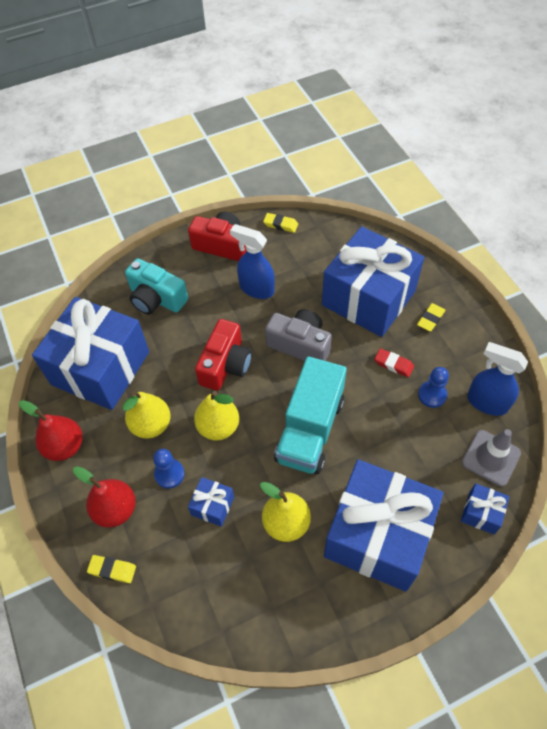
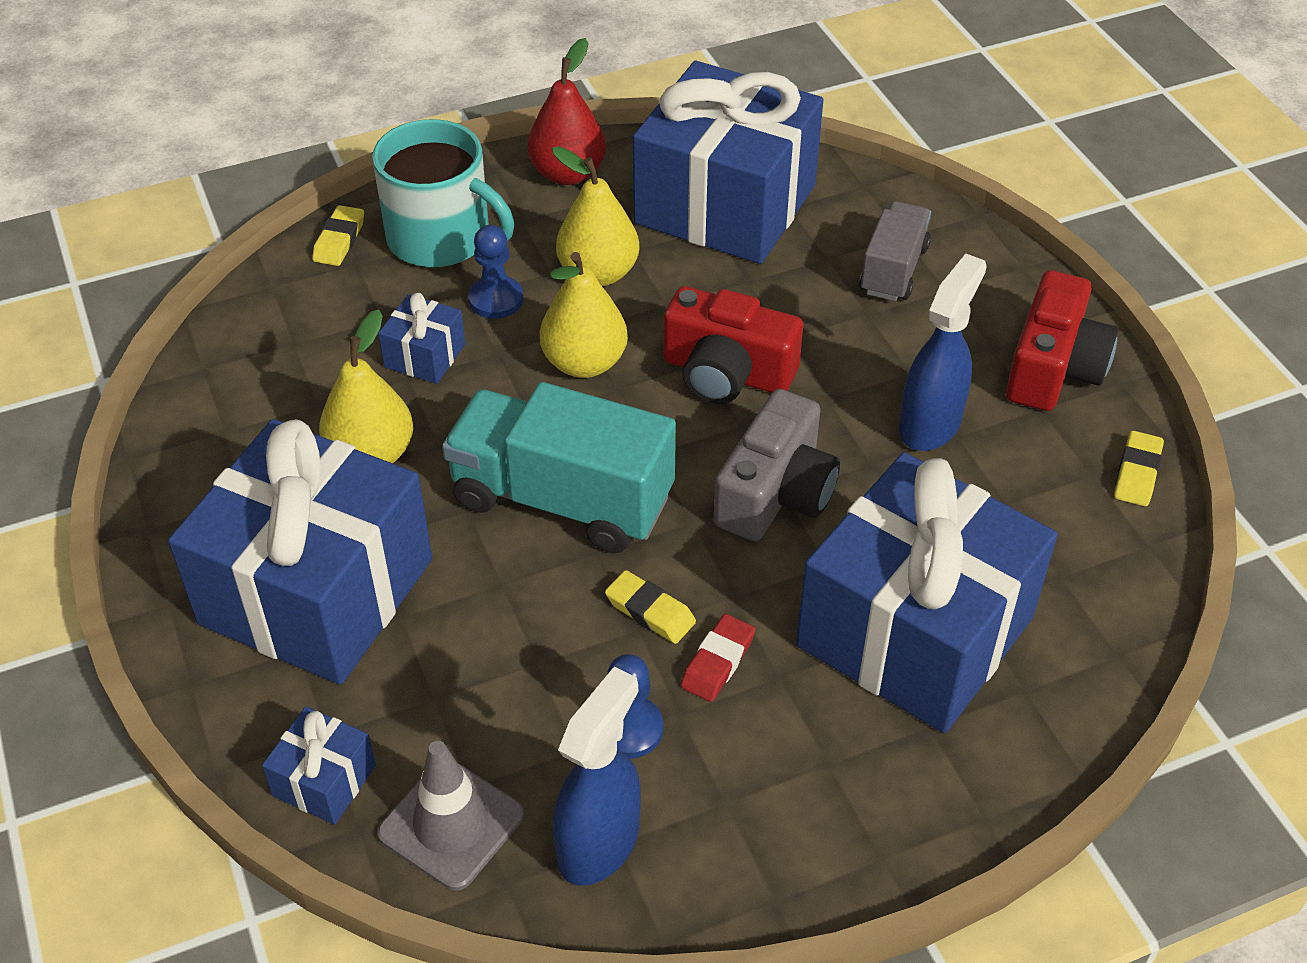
camera: 90 degrees right, 10 degrees down
(115, 510) = (441, 238): red pear -> turquoise mug
(156, 298) = (893, 270): turquoise camera -> grey truck
(430, 319) = (854, 757): yellow eraser -> yellow eraser (650, 611)

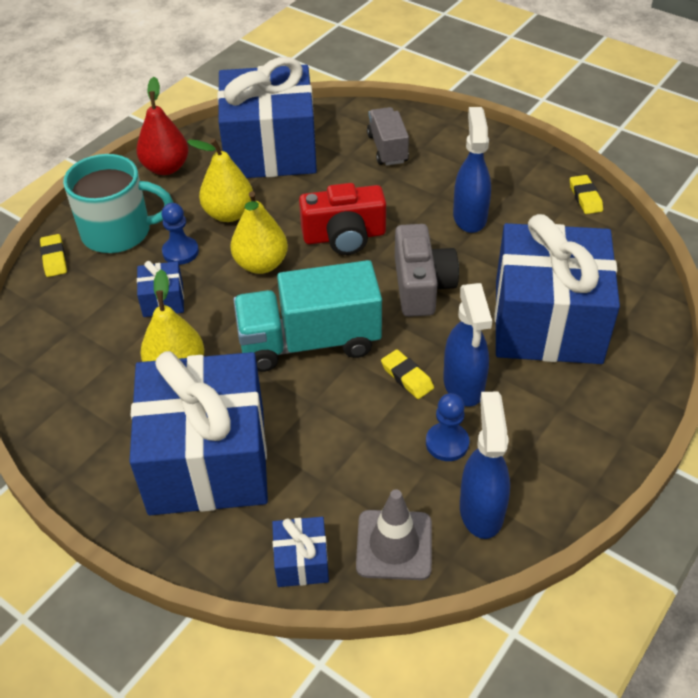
camera: 30 degrees left, 0 degrees up
(650, 611) = (407, 377): yellow eraser -> yellow eraser turned 45 degrees clockwise
(717, 662) = (463, 385): red eraser -> blue spray bottle
(1053, 368) = (505, 164): red camera -> none

